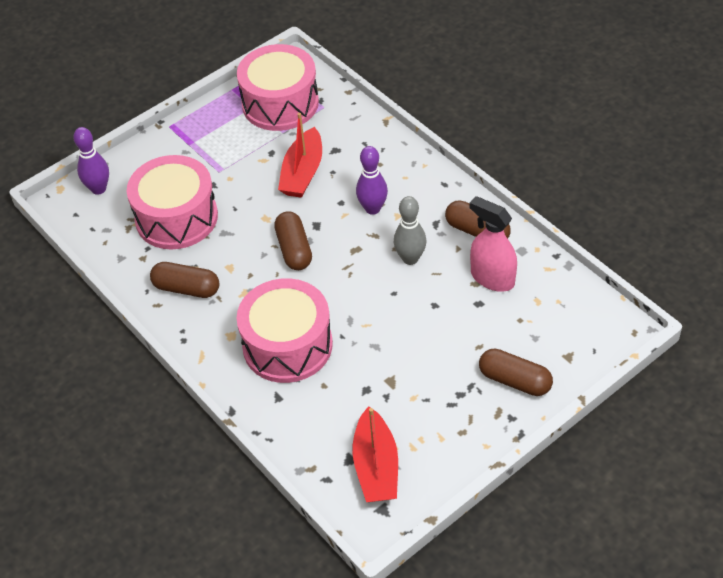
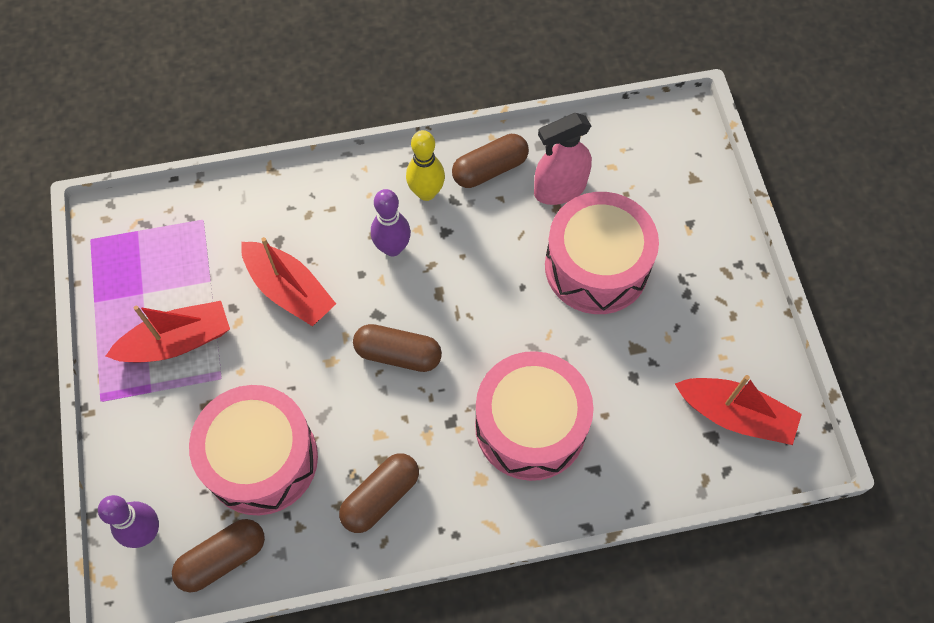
camera: 65 degrees left, 15 degrees up
(230, 139) = (177, 342): none -> red boat
(280, 103) = (161, 261): pink drum -> pink drum (596, 266)
(410, 258) = (486, 248): grey bowling pin -> none
(430, 206) = (426, 192): none -> yellow bowling pin
(514, 380) = (697, 238): brown capsule -> brown capsule (223, 558)

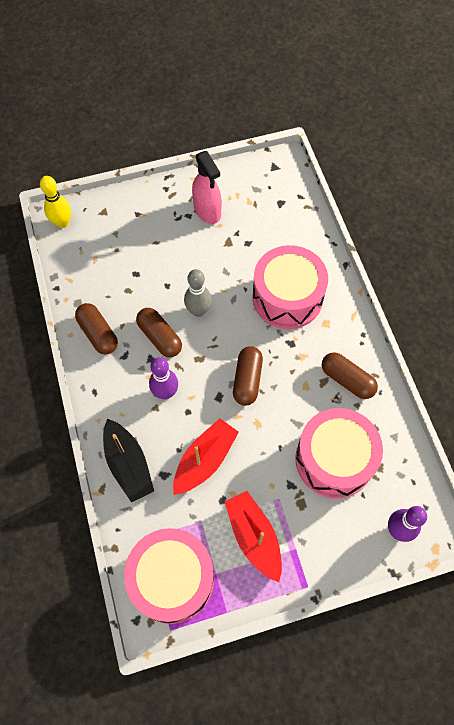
camera: 95 degrees left, 0 degrees up
(223, 558) = (405, 473): brown capsule -> brown capsule (160, 337)
(299, 200) = (128, 464): none -> black boat
(426, 192) = (118, 374): yellow bowling pin -> yellow bowling pin (62, 223)
(516, 297) = (198, 310): none -> grey bowling pin
(559, 189) = (113, 289): pink spray bottle -> pink spray bottle (207, 211)
(596, 266) = (172, 265): pink drum -> pink drum (172, 579)
(734, 415) = (266, 192): red boat -> none

